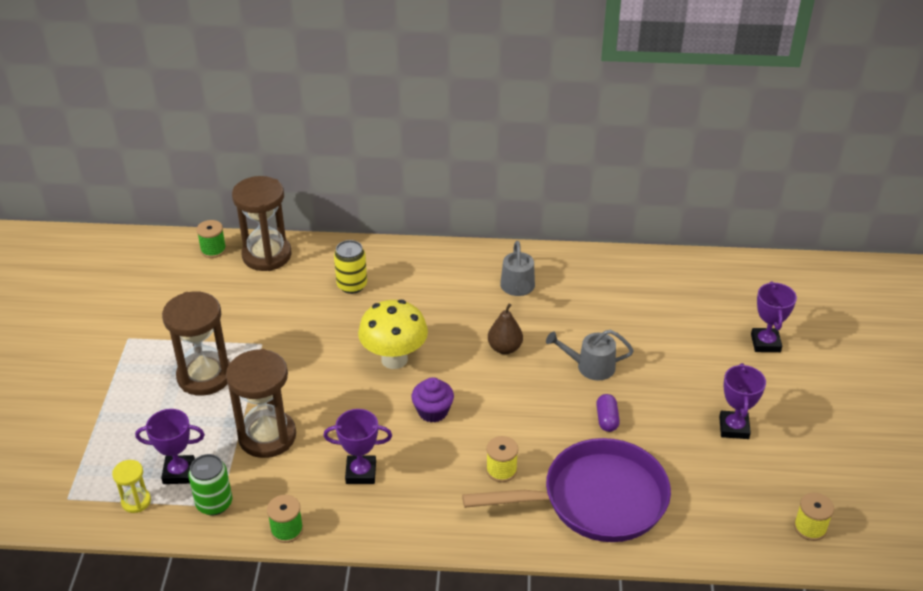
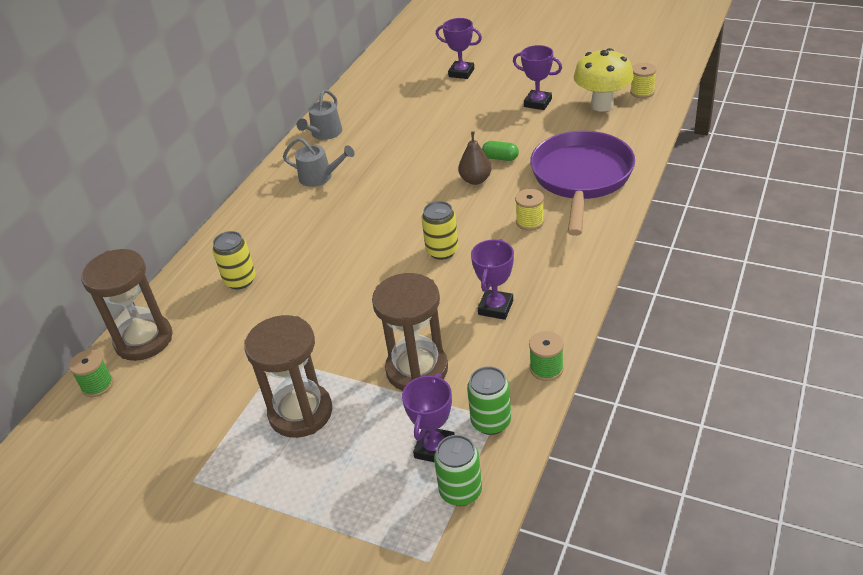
camera: 65 degrees left, 0 degrees up
(136, 501) = (460, 491): yellow hourglass -> green can
(394, 359) = (362, 265): yellow mushroom -> yellow mushroom (602, 105)
(433, 411) = (442, 251): purple cupcake -> yellow can
(504, 348) = (389, 197): brown pear -> brown pear (475, 180)
(590, 366) = (438, 155): grey watering can -> grey watering can (324, 133)
(607, 419) = (500, 158): purple capsule -> green capsule

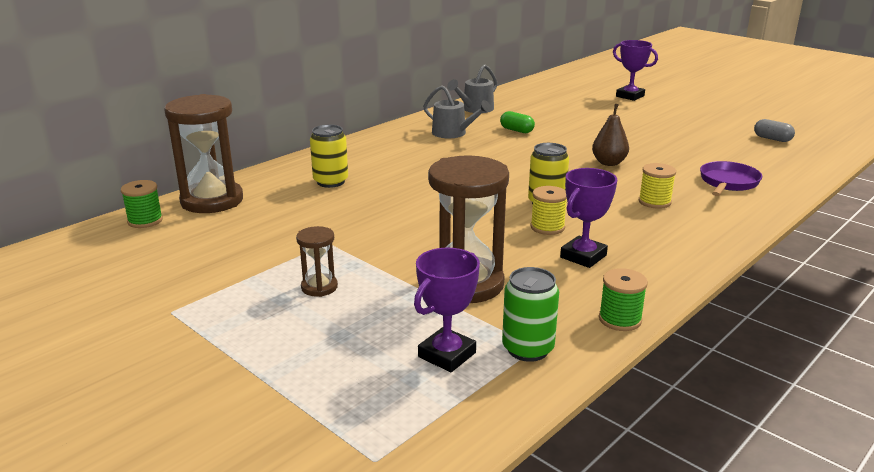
camera: 15 degrees right, 15 degrees down
(300, 412) = (319, 287): brown hourglass -> brown hourglass, size x0.48
(460, 491) = (455, 403): green can -> none
(500, 158) = (643, 153): green capsule -> green capsule (516, 130)
(537, 103) = (700, 126): purple trophy -> none
(581, 178) = (728, 183): purple pan -> purple pan, size x0.50
(602, 105) = (772, 139): yellow mushroom -> grey capsule
(642, 92) = (822, 138): yellow spool -> yellow spool (547, 227)

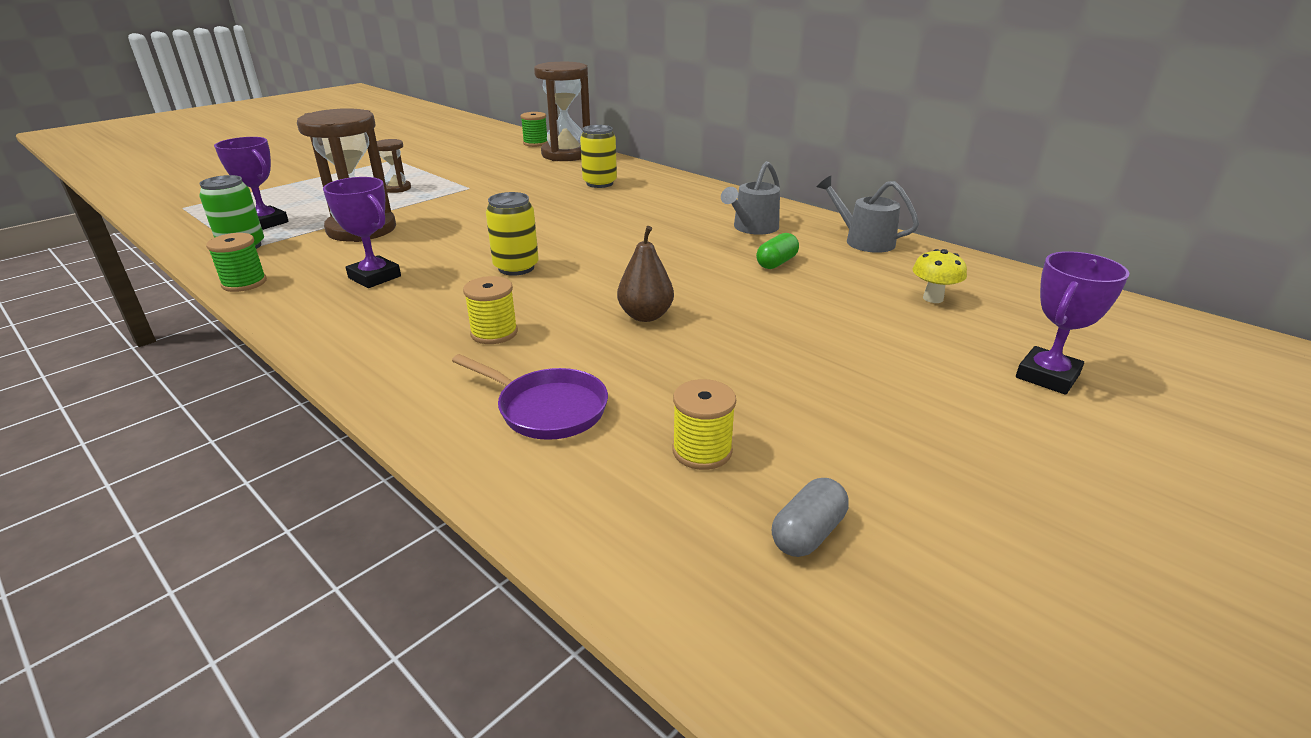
camera: 90 degrees right, 5 degrees up
(547, 227) = (452, 265): yellow spool -> yellow spool (702, 451)
(557, 104) = (933, 298): none -> yellow mushroom

